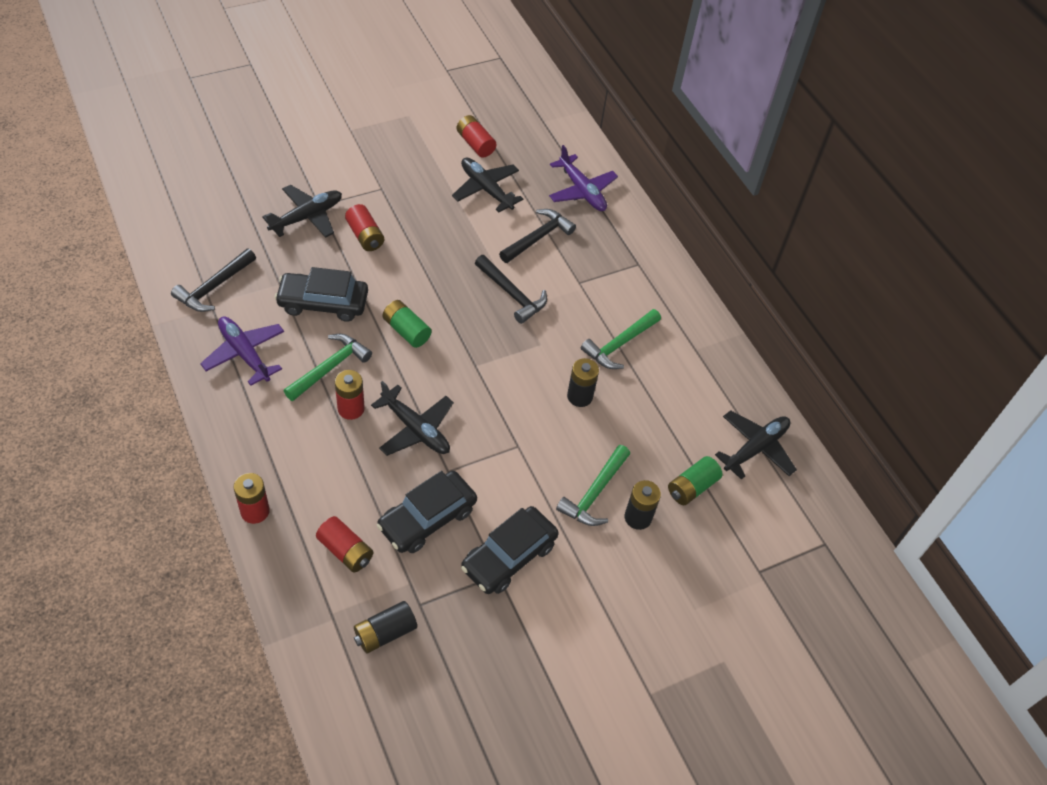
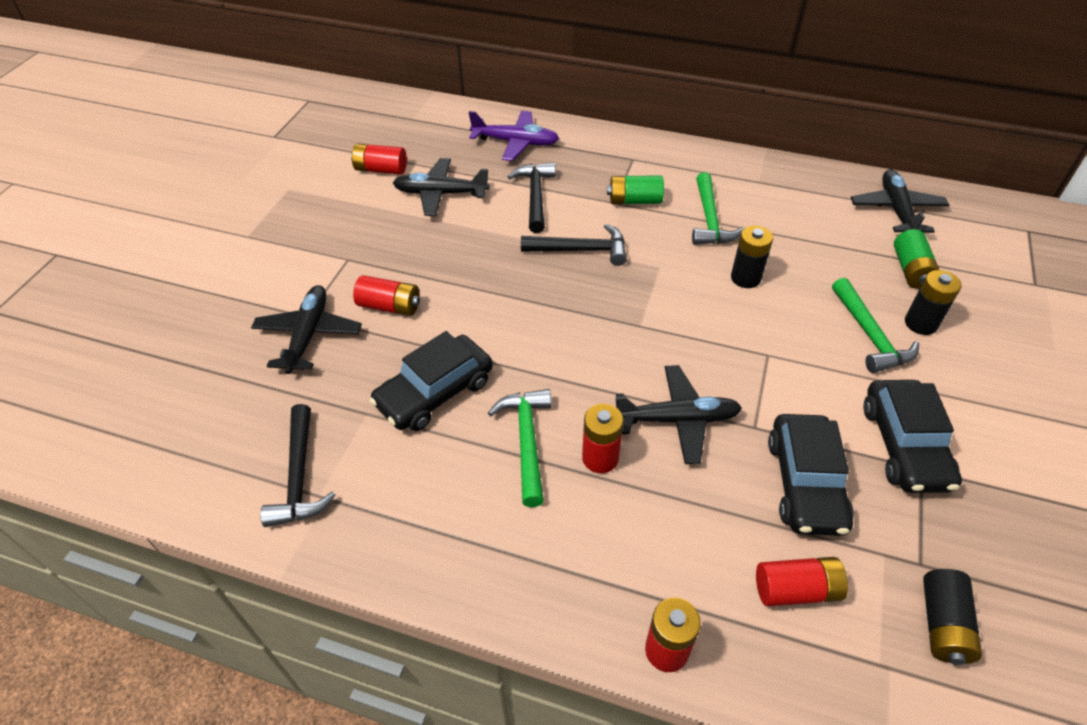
camera: 40 degrees left, 5 degrees down
(244, 354) = (425, 509): purple plane -> none
(406, 331) = (544, 349): green battery -> green battery (634, 200)

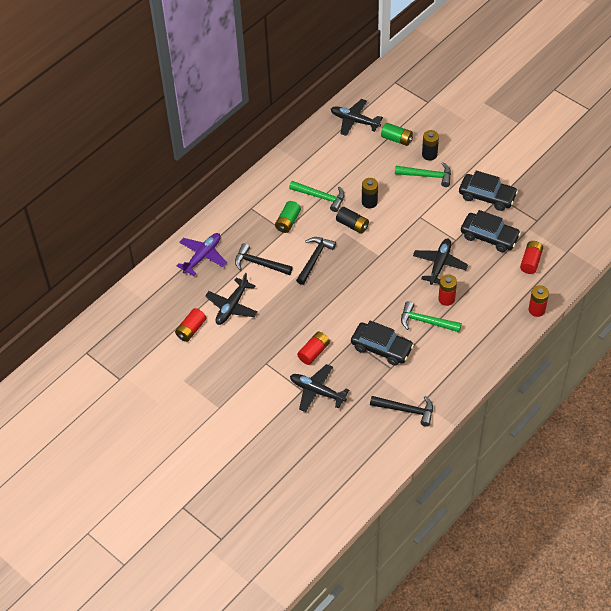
camera: 65 degrees left, 5 degrees up
(435, 393) = (381, 348): black car -> black car turned 45 degrees counterclockwise
(942, 624) = (560, 227): black battery -> black battery (352, 225)

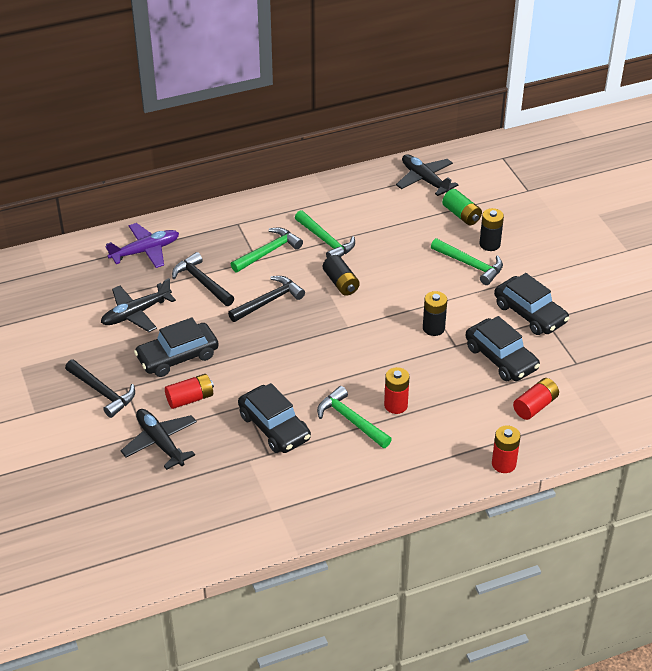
camera: 25 degrees right, 10 degrees down
(191, 329) = (72, 319): red battery -> none
(283, 326) = (177, 357): none -> black car
(288, 222) = (268, 252): green battery -> green hammer
(369, 202) = (379, 267): black battery -> black battery (433, 328)
(406, 410) = (250, 510): black hammer -> black hammer (102, 392)
(439, 264) = (415, 364): black plane -> none

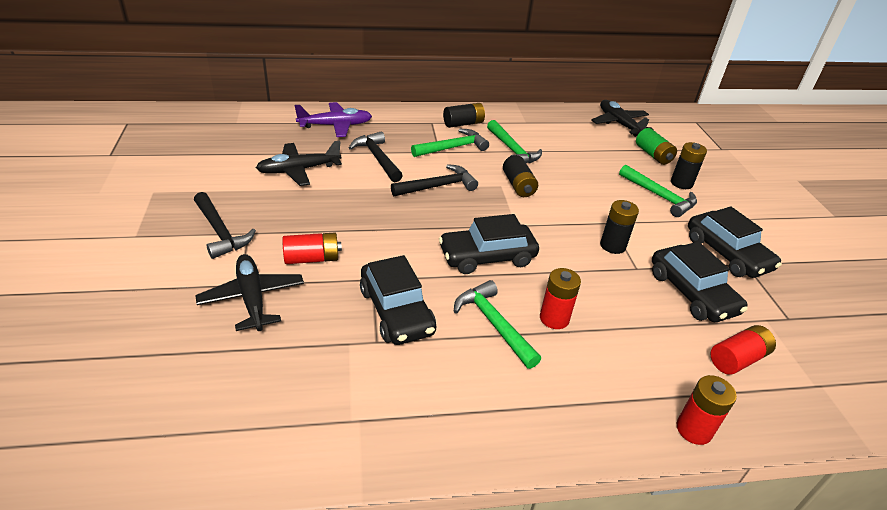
camera: 10 degrees right, 5 degrees down
(177, 357) = (320, 215): black car -> black car (487, 257)
(269, 218) = (463, 124): none -> black battery

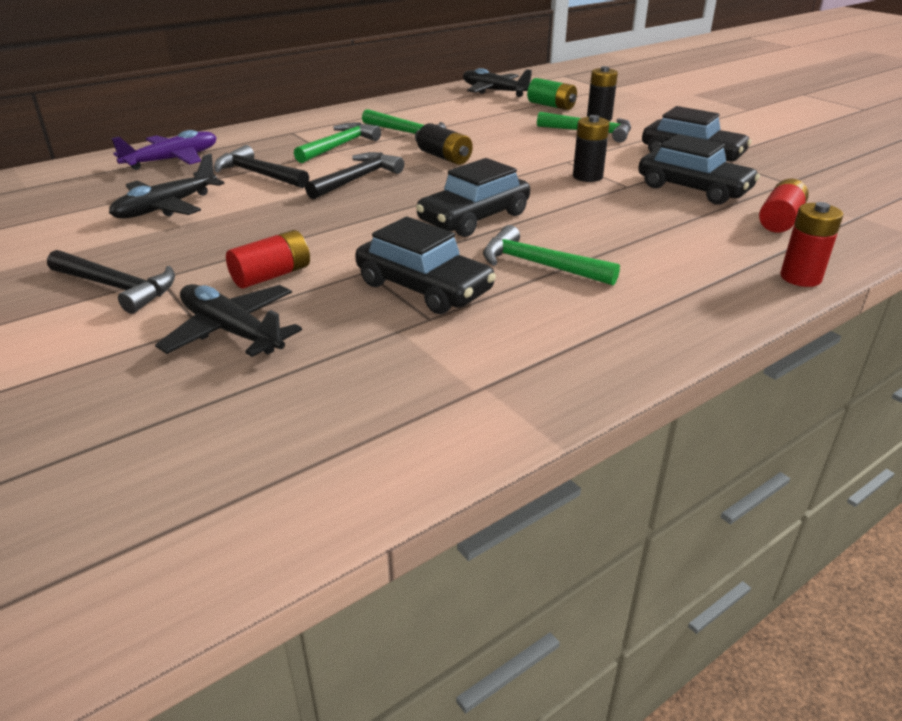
camera: 25 degrees left, 5 degrees down
(463, 124) = (330, 125): black battery -> none
(554, 318) = (593, 243): red battery -> none

